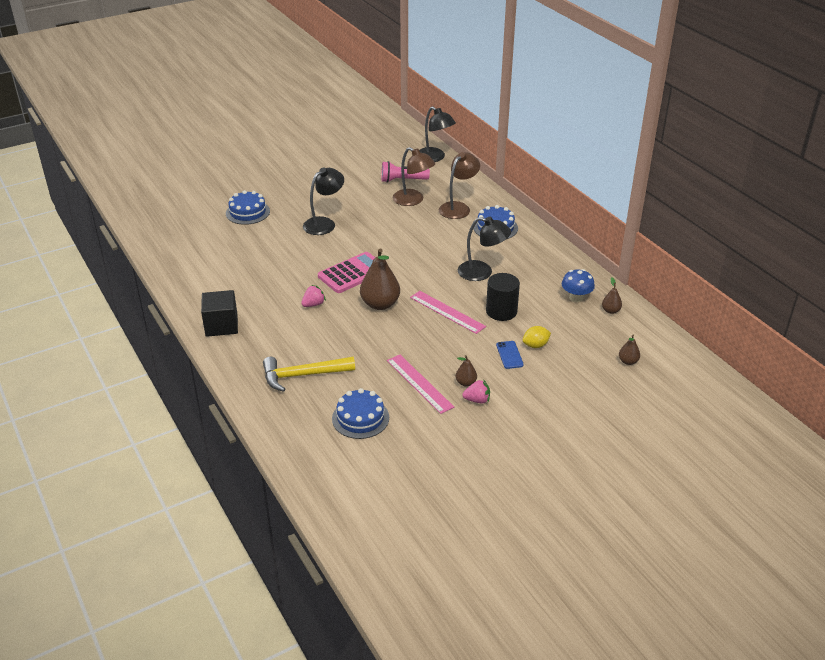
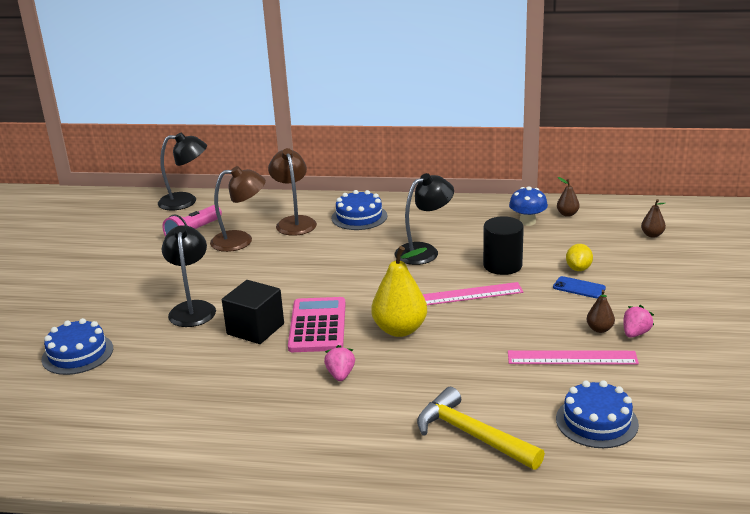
camera: 50 degrees left, 10 degrees down
(221, 325) = (289, 465): black cube -> black cube (255, 329)
(303, 375) = (471, 435): yellow hammer -> yellow hammer turned 105 degrees clockwise
(380, 304) = (400, 330): brown pear -> yellow pear

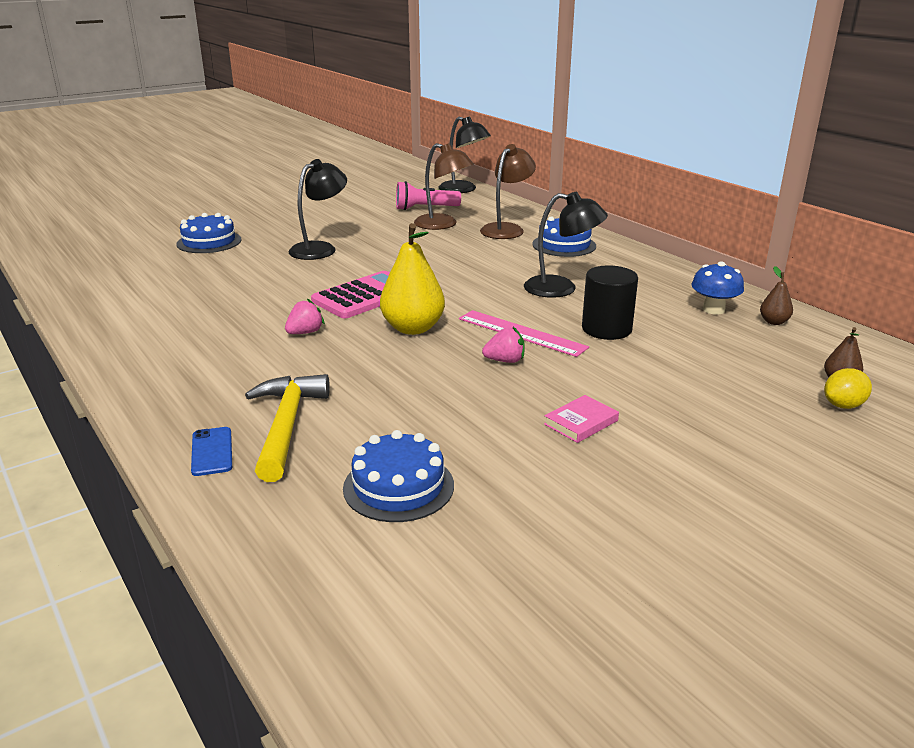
camera: 45 degrees right, 0 degrees up
(255, 329) = (325, 278): black cube -> none
(572, 358) = (499, 427): pink ruler -> none
(578, 268) = (678, 367): yellow lemon -> yellow lemon (843, 405)
(579, 288) = (641, 381): blue phone -> blue phone (212, 451)
(599, 329) = (581, 422): brown pear -> pink book
(635, 333) = (610, 447): pink strawberry -> pink strawberry (505, 361)

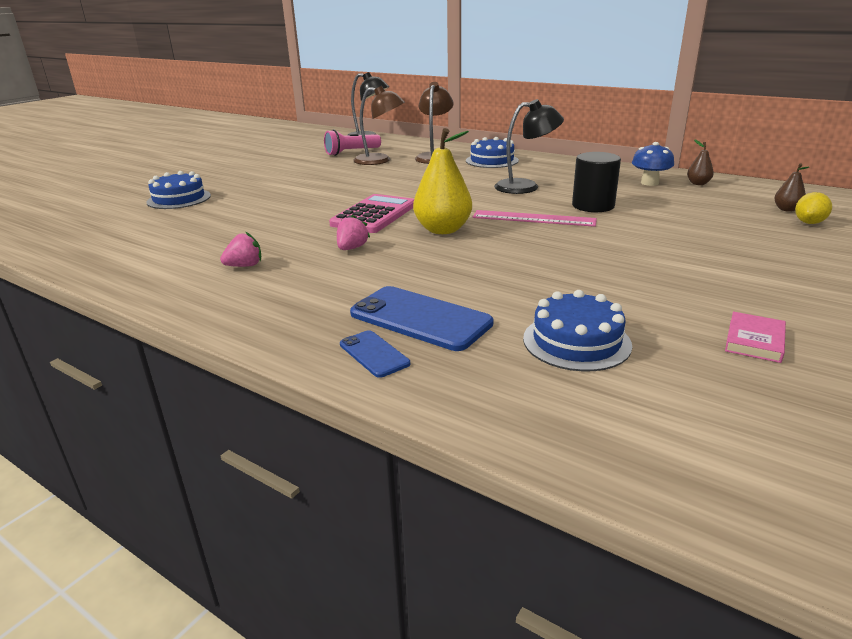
camera: 20 degrees left, 0 degrees up
(286, 425) = (420, 318): yellow hammer -> blue phone
(320, 248) = (292, 189): black lamp -> none
(505, 361) = (545, 238): pink strawberry -> pink strawberry (245, 266)
(581, 422) = (656, 267): pink book -> pink book (754, 341)

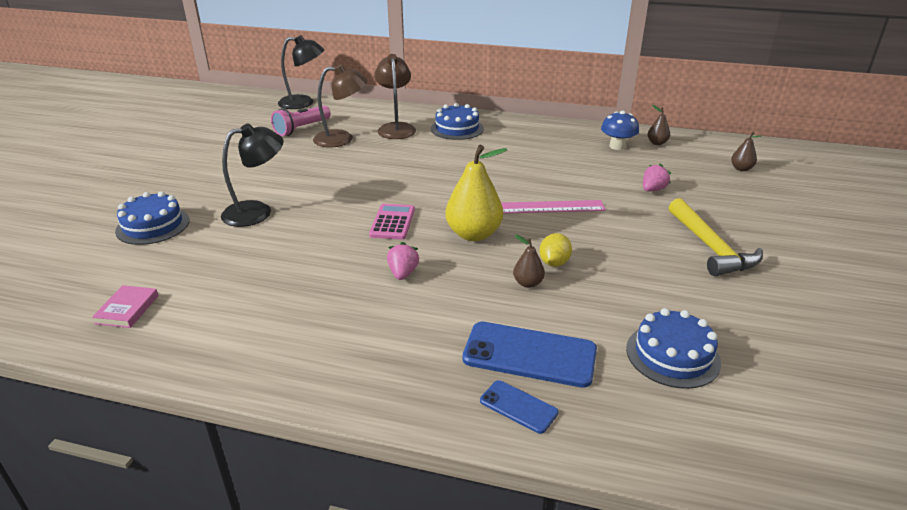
camera: 20 degrees left, 5 degrees up
(245, 266) = (310, 316): pink strawberry -> pink strawberry (653, 190)
(374, 215) = (392, 222): pink calculator -> pink calculator, size x0.67
(465, 268) = (528, 283): none -> brown pear
(526, 186) = (512, 163): black lamp -> black lamp (257, 212)
(593, 206) = (587, 183): black cylinder -> none
(696, 265) = (711, 247): none -> yellow hammer
(754, 341) = (796, 326): pink book -> pink book (127, 309)
(809, 223) = (765, 183): yellow lemon -> yellow lemon (554, 263)

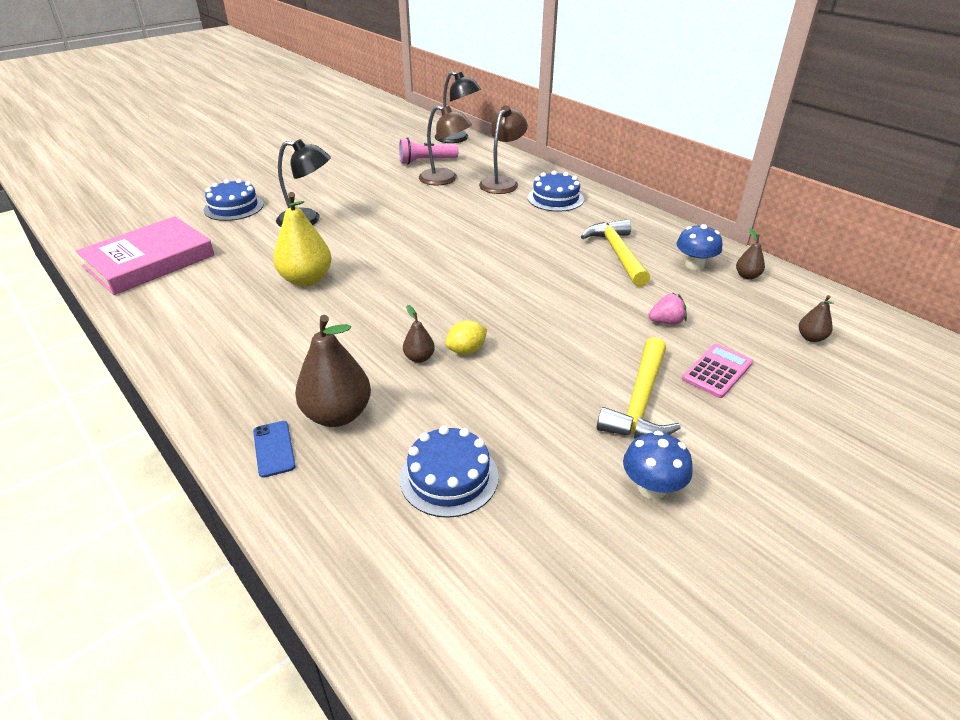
camera: 35 degrees right, 5 degrees up
(127, 309) = (149, 261): pink book -> pink book, size x2.49
(392, 222) = (387, 264): pink calculator -> pink calculator (717, 371)
(403, 273) = (339, 308): pink strawberry -> none
(474, 234) = (435, 298): yellow pear -> yellow pear (306, 280)
(529, 354) = (337, 415): blue phone -> brown pear
(546, 207) = (532, 299): pink ruler -> none
(558, 155) = (617, 253): none -> yellow hammer
(790, 296) = (651, 488): none -> blue mushroom

